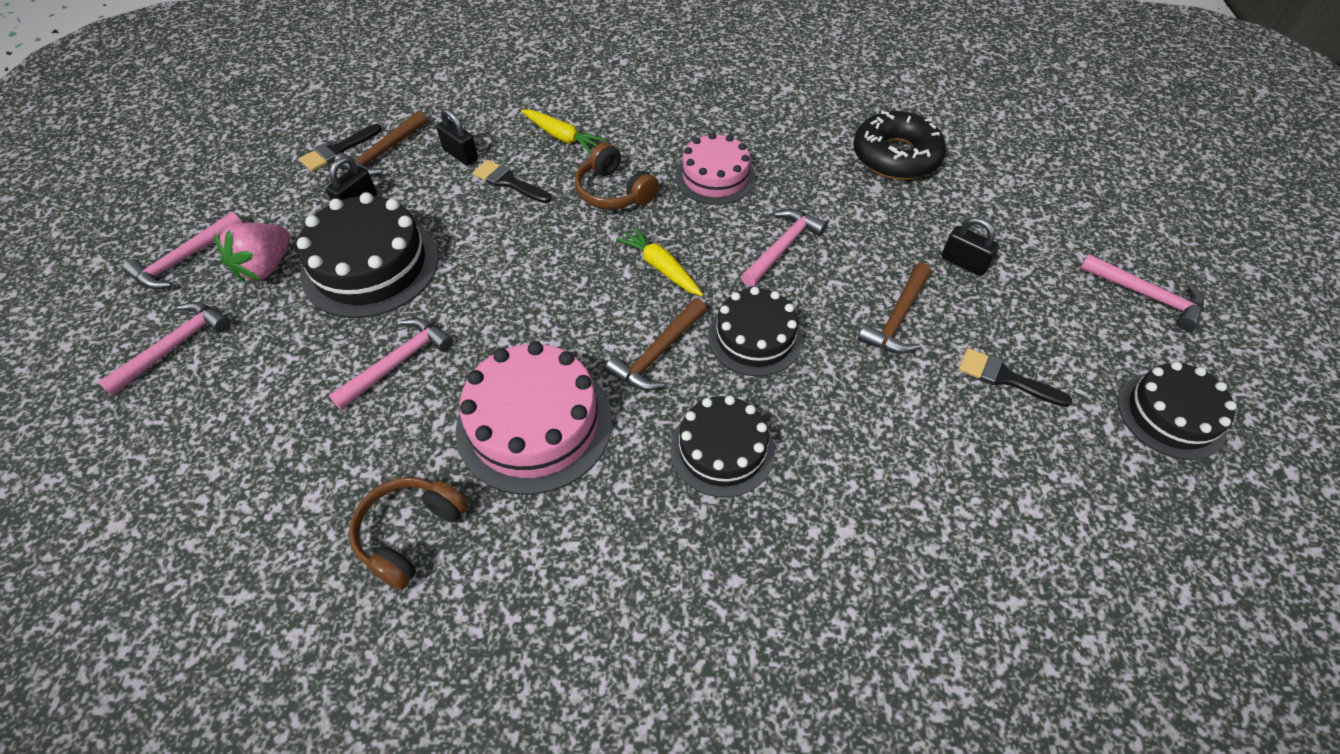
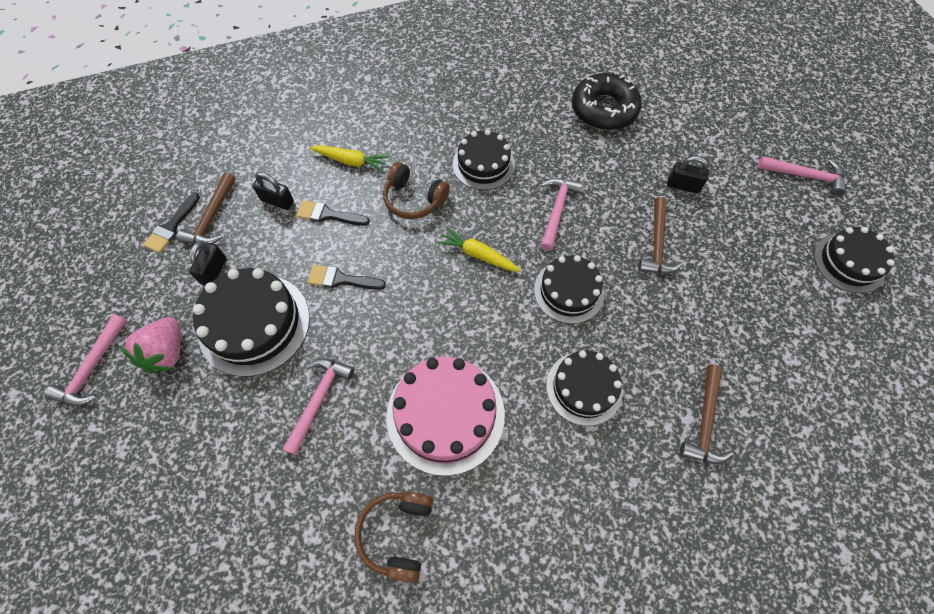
camera: 20 degrees left, 10 degrees up
(175, 346) = (129, 448): pink hammer -> none
(657, 353) = (507, 327): brown hammer -> brown hammer (704, 422)
(715, 177) = (483, 164): pink cake -> black cake
(1005, 378) = (742, 268): black brush -> black brush (341, 279)

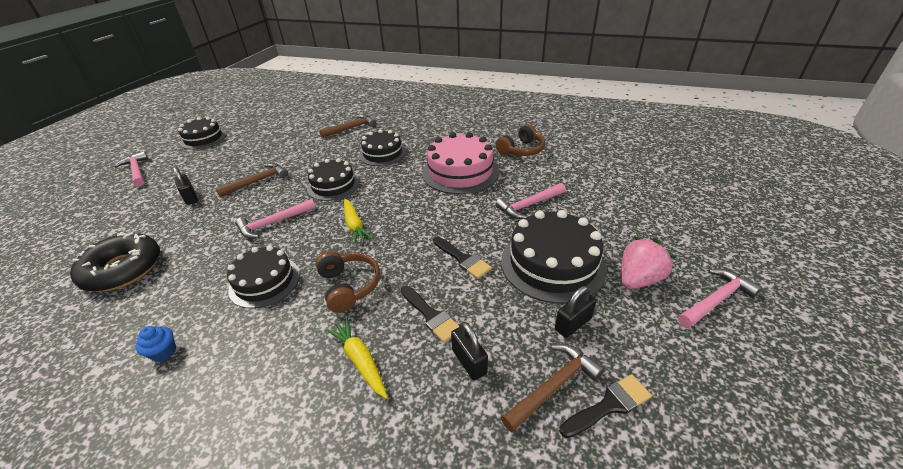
camera: 140 degrees left, 25 degrees down
(480, 96) = (164, 352): none -> blue cupcake

